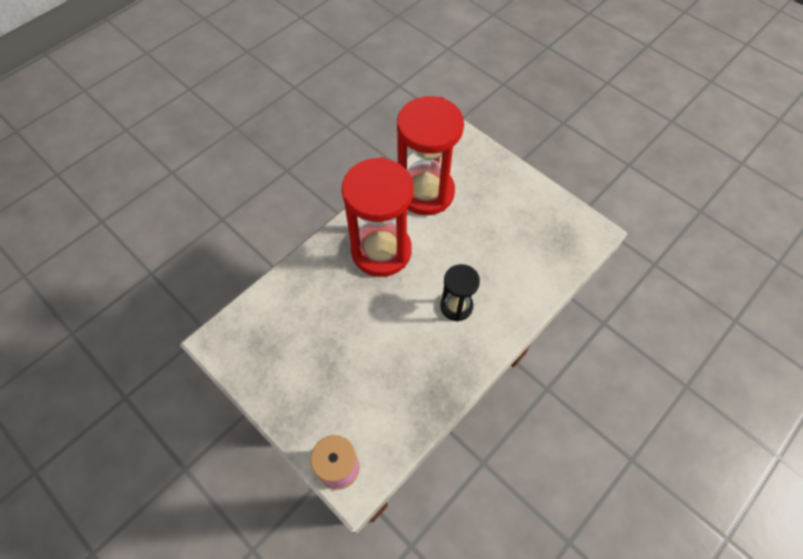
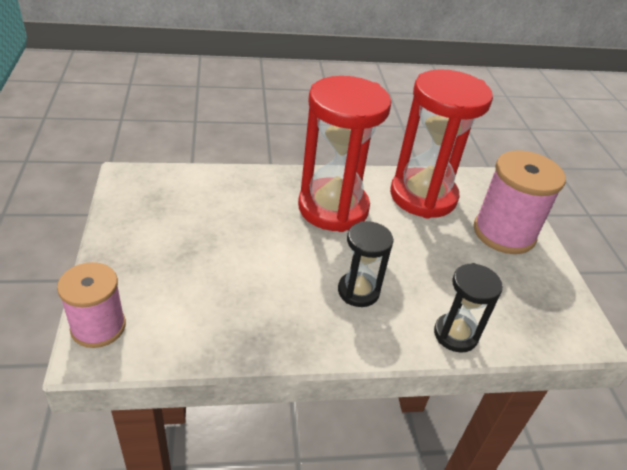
camera: 35 degrees right, 20 degrees down
(496, 185) = (504, 233): none -> pink spool
(531, 291) = (455, 334): none -> black hourglass

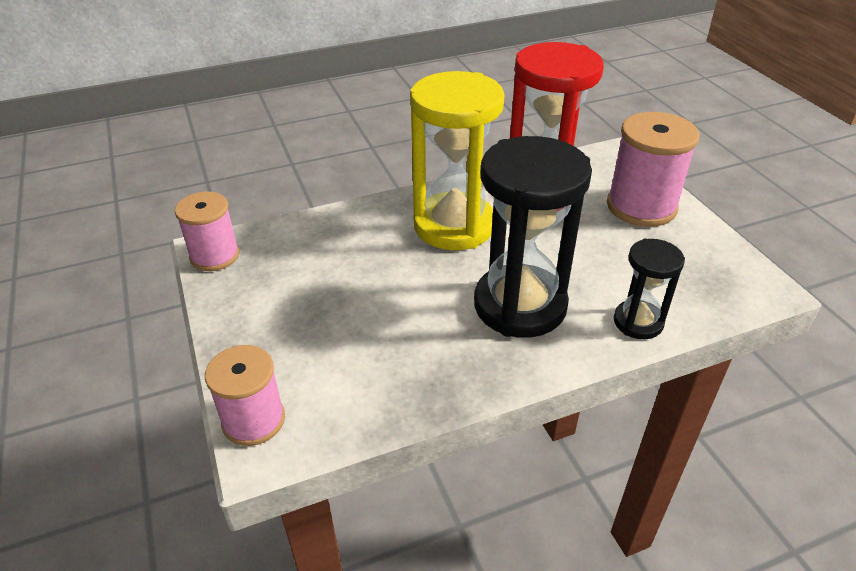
camera: 10 degrees left, 0 degrees up
(130, 183) = (215, 255): none -> pink spool
(333, 208) = (454, 226): red hourglass -> yellow hourglass
(358, 291) = (520, 305): black hourglass -> black hourglass, size x1.94

